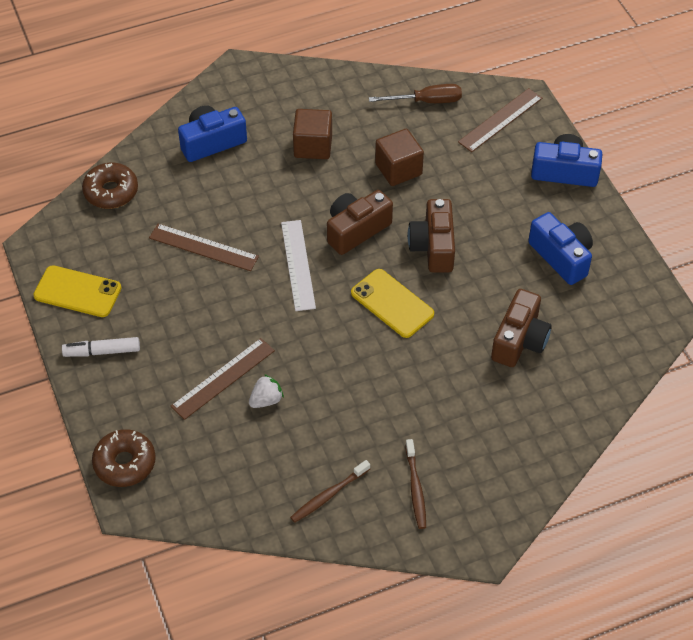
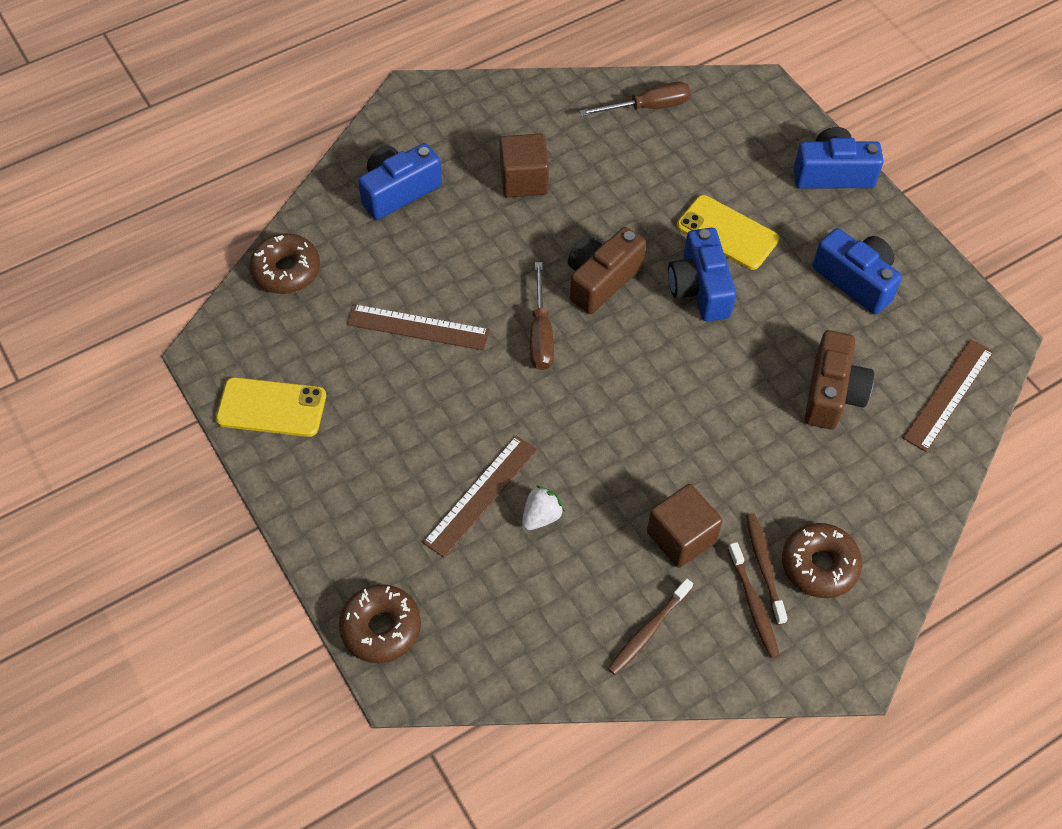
camera: 10 degrees left, 5 degrees up
(102, 351) = (319, 482): white marker -> none
(298, 265) = (540, 334): white ruler -> brown screwdriver
(392, 303) = (667, 368): yellow phone -> yellow phone (727, 233)
(398, 169) = (634, 196): brown cube -> brown cube (681, 537)
(431, 462) = (764, 567): none -> brown toothbrush
(433, 246) = (700, 288): brown camera -> blue camera
(475, 467) = (819, 565): none -> brown donut
(500, 120) = (741, 119): brown ruler -> brown ruler (948, 394)

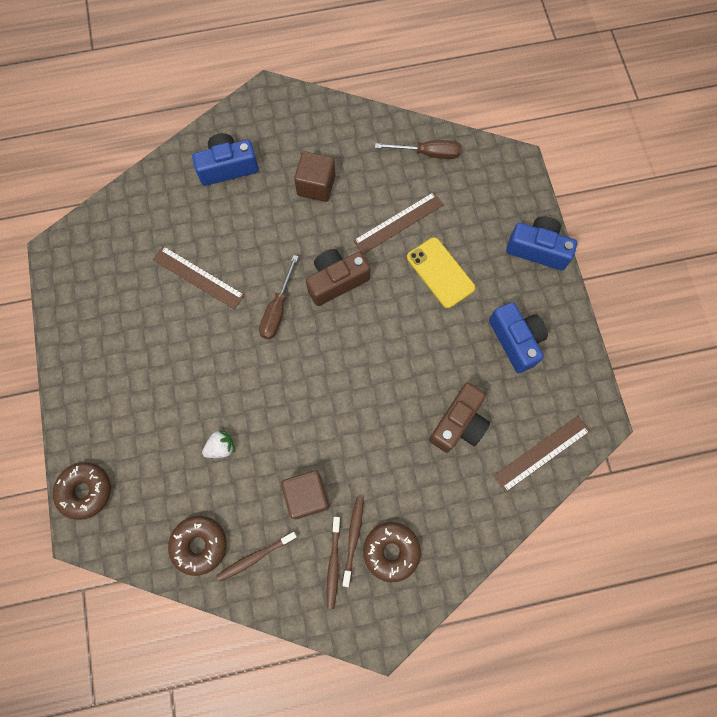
camera: 20 degrees right, 15 degrees up
(271, 407) = (80, 306): yellow phone -> none
(286, 271) = (130, 205): brown donut -> brown donut (199, 545)
(481, 495) = (188, 418): brown ruler -> brown ruler (398, 223)
(700, 288) = (402, 310): blue camera -> none

